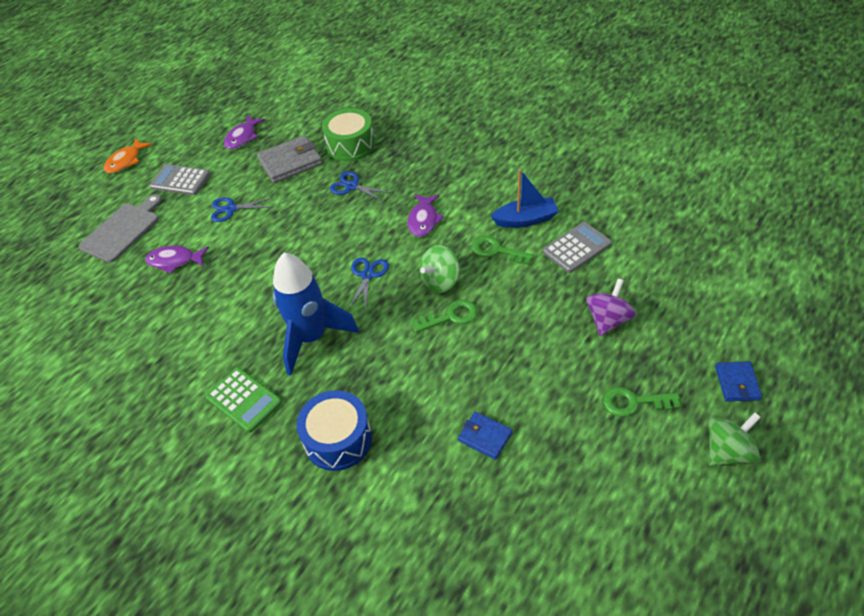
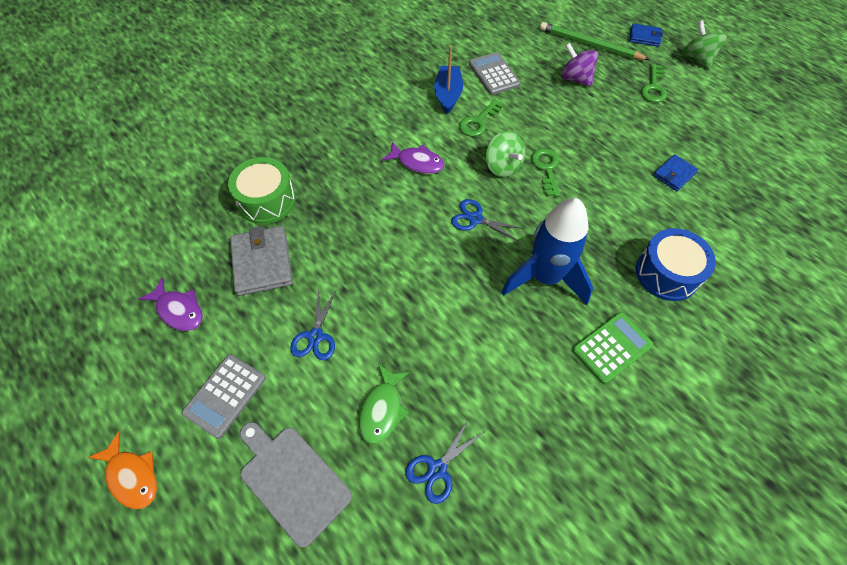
camera: 80 degrees left, 10 degrees up
(175, 261) = (382, 409): purple fish -> green fish
(352, 186) = (337, 210): blue scissors -> blue scissors (437, 469)
(682, 325) = (590, 45): none -> green pencil

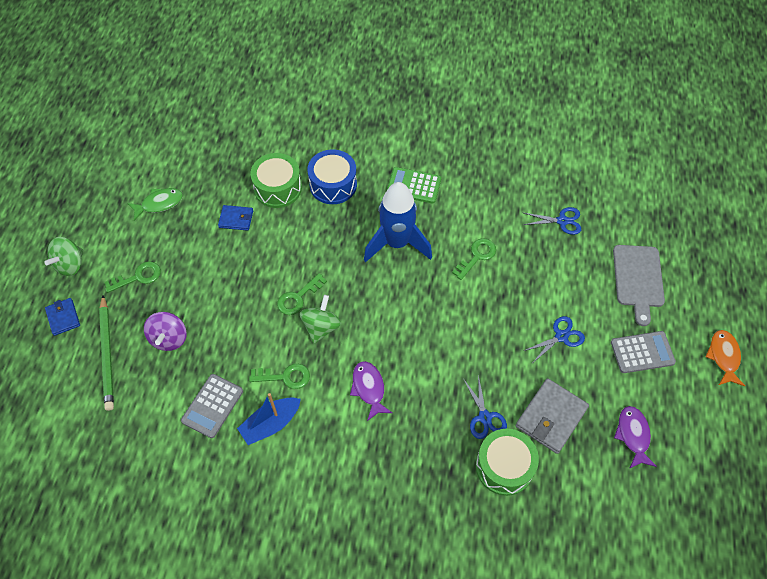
camera: 130 degrees left, 0 degrees up
(382, 409) = (562, 267): green fish -> green fish (159, 204)
(469, 336) = (477, 256): none -> green key
(475, 219) = (387, 311): blue scissors -> blue scissors (484, 417)
(694, 225) = (278, 188): none -> green drum

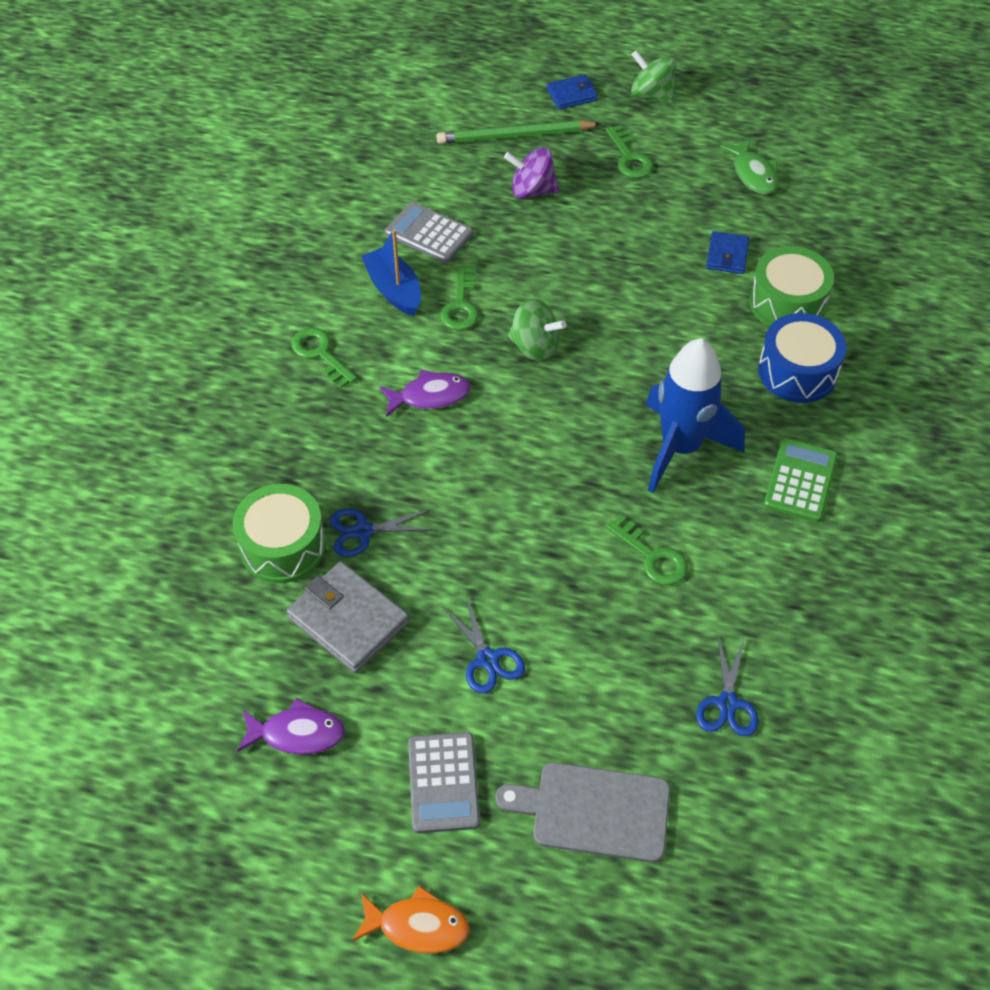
camera: 95 degrees right, 5 degrees down
(298, 297) = (586, 322): green key -> green key (320, 354)

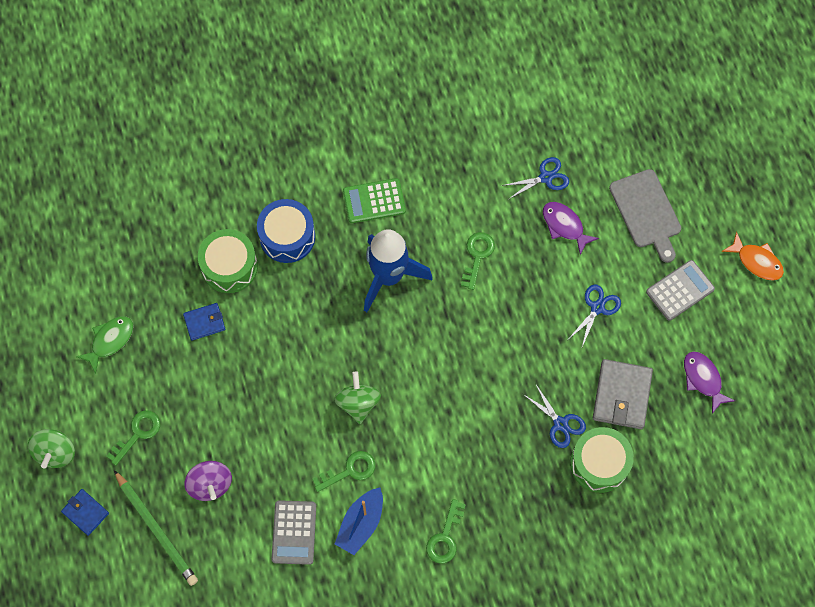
camera: 120 degrees left, 15 degrees up
(417, 926) = (756, 261): orange fish -> orange fish turned 150 degrees clockwise
(430, 396) = (437, 445): purple fish -> purple fish (564, 226)

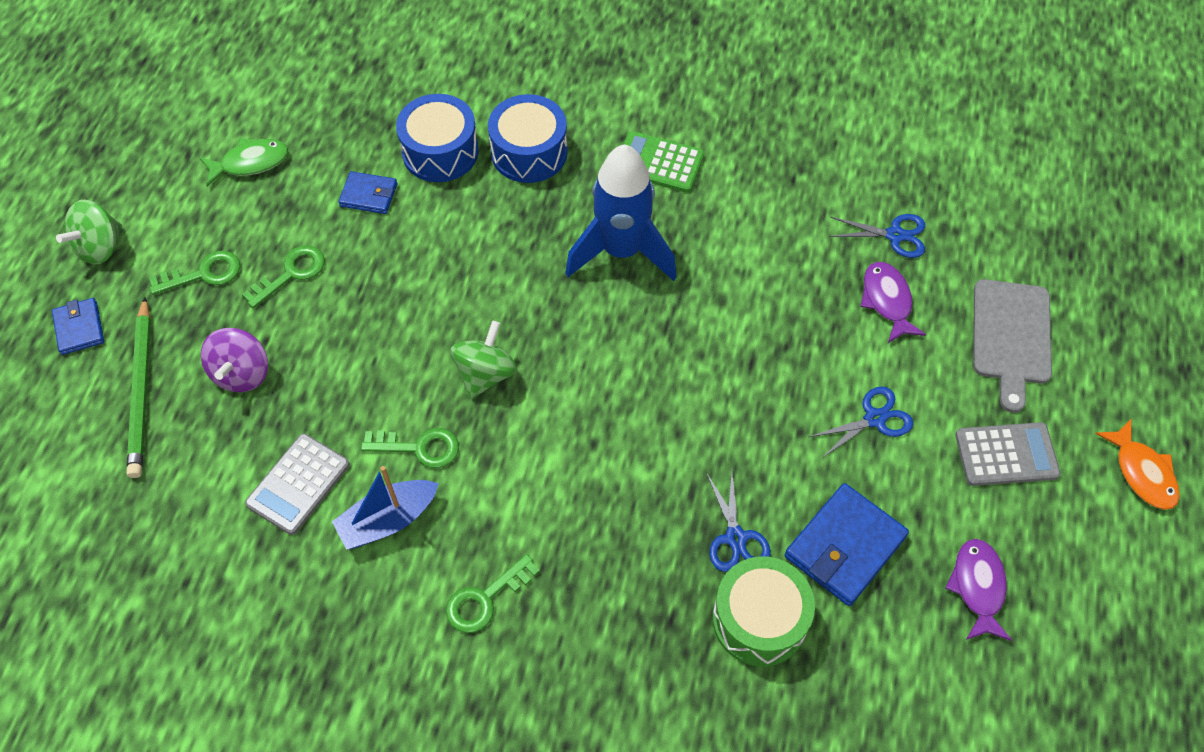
camera: 30 degrees right, 10 degrees down
(229, 266) = (440, 151): green drum -> blue drum
(477, 256) = (749, 281): green key -> green key (291, 273)
(621, 395) = (844, 546): grey wallet -> blue wallet

